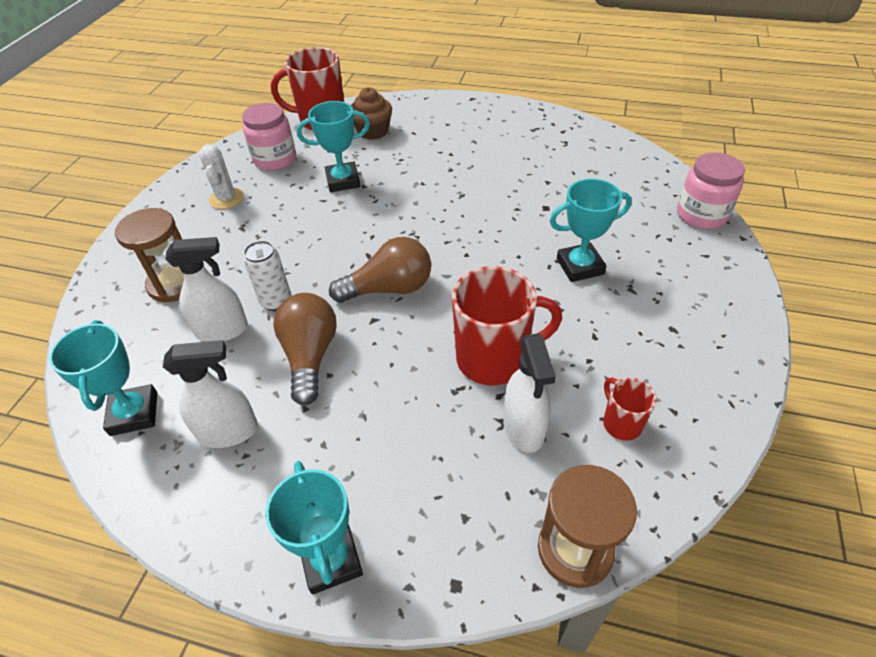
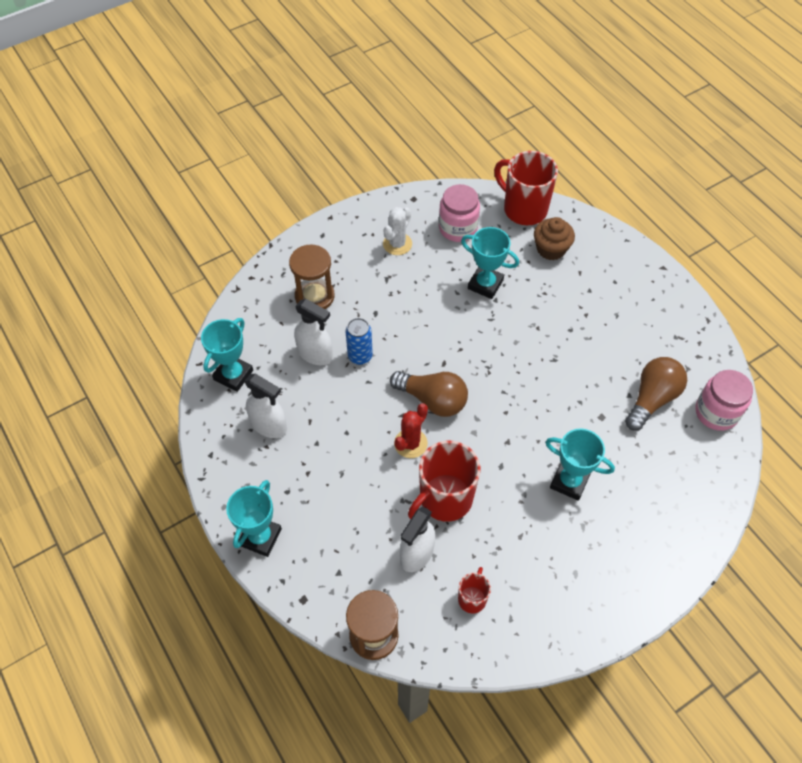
camera: 40 degrees right, 10 degrees up
(276, 301) = (360, 356): white can -> blue can
(310, 356) = (347, 411): brown light bulb -> brown light bulb (652, 399)
(407, 337) = (410, 443): none -> red cactus
(493, 359) = (444, 499): red mug -> red mug turned 105 degrees clockwise
(701, 215) = (709, 513): pink jar -> pink jar (716, 412)

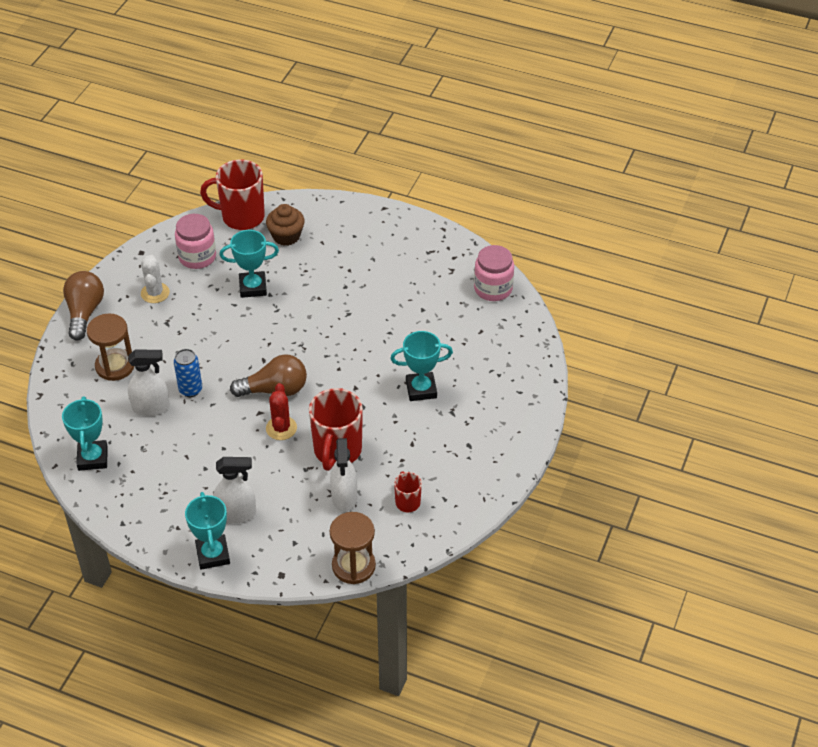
camera: 35 degrees left, 10 degrees down
(269, 425) = (155, 477): white spray bottle -> white spray bottle (236, 513)
(652, 399) = (441, 303): brown light bulb -> brown light bulb (84, 312)

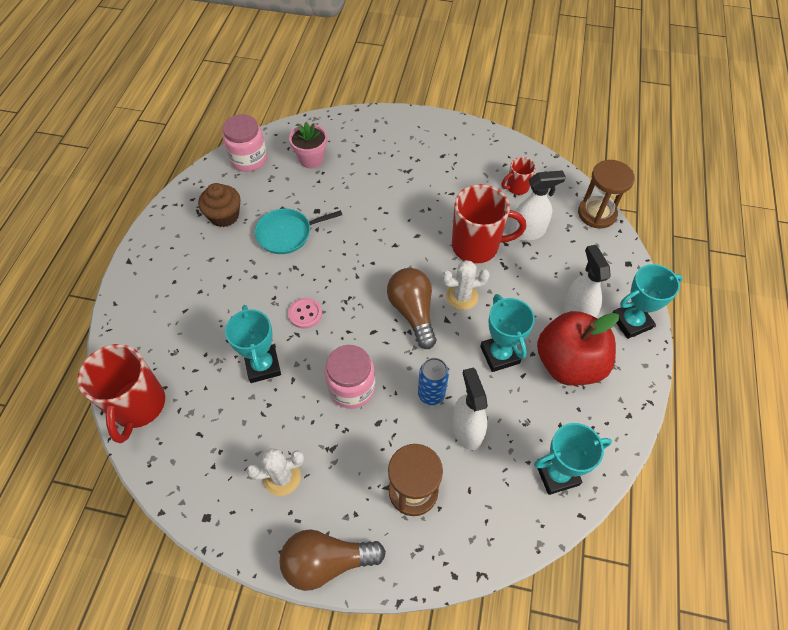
camera: 100 degrees left, 10 degrees up
(186, 492) = (568, 363): none -> red apple
(197, 257) = (213, 441): pink jar -> pink jar (351, 388)
(281, 428) = (462, 296): red cactus -> white cactus
(286, 236) = (174, 348): brown cupcake -> brown cupcake (224, 216)
(295, 317) = (305, 314): none -> pink button
(389, 311) = (287, 234): none -> turquoise pan
(421, 389) = (386, 195): turquoise trophy -> turquoise trophy (499, 355)
(484, 336) = (311, 159): none -> pink flower pot

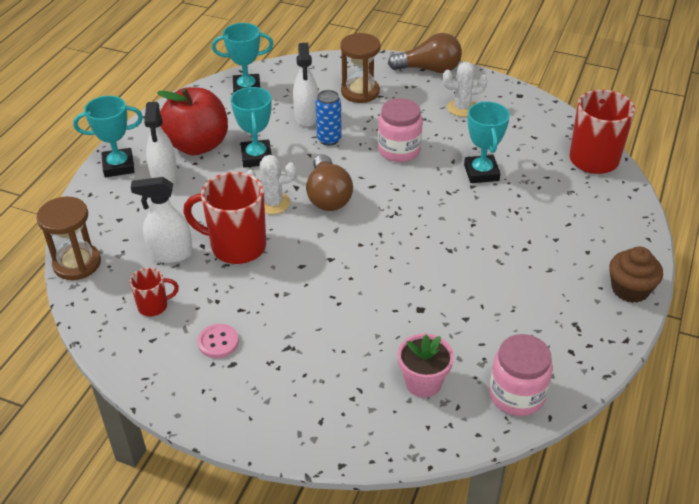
camera: 170 degrees left, 15 degrees down
(224, 216) = (541, 317): brown cupcake -> brown cupcake (630, 289)
(287, 234) = (458, 286): turquoise pan -> none
(305, 314) = (439, 207): pink button -> pink button (218, 342)

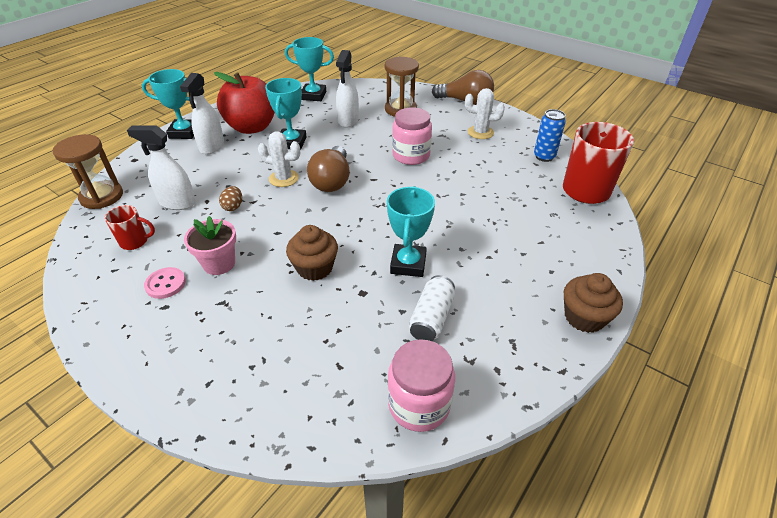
camera: 15 degrees right, 0 degrees up
(236, 246) = (233, 207): red mug -> brown egg
(329, 139) = (357, 139): blue can -> blue can (544, 157)
(361, 294) = (315, 268): none -> brown cupcake
(423, 383) = (328, 367): pink flower pot -> pink flower pot (219, 263)
(481, 173) = (475, 184): turquoise trophy -> turquoise trophy (408, 264)
(495, 319) = (431, 318): none -> white can

